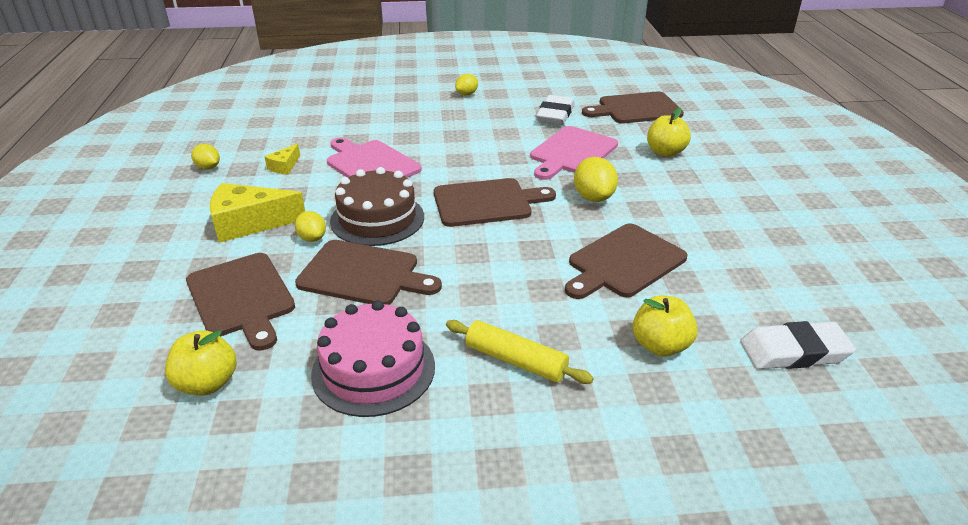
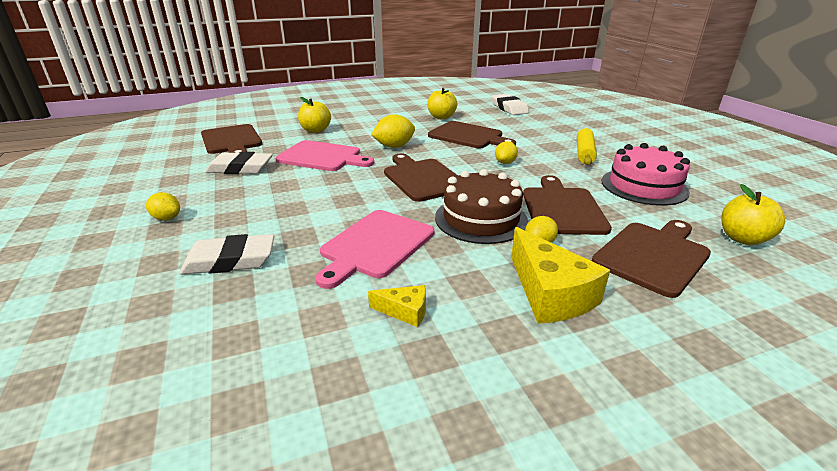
camera: 105 degrees left, 5 degrees down
(208, 167) = (442, 401): yellow lemon -> yellow lemon (505, 163)
(390, 116) = (230, 260): none -> white eraser
(660, 345) = (533, 127): yellow apple -> yellow apple (441, 117)

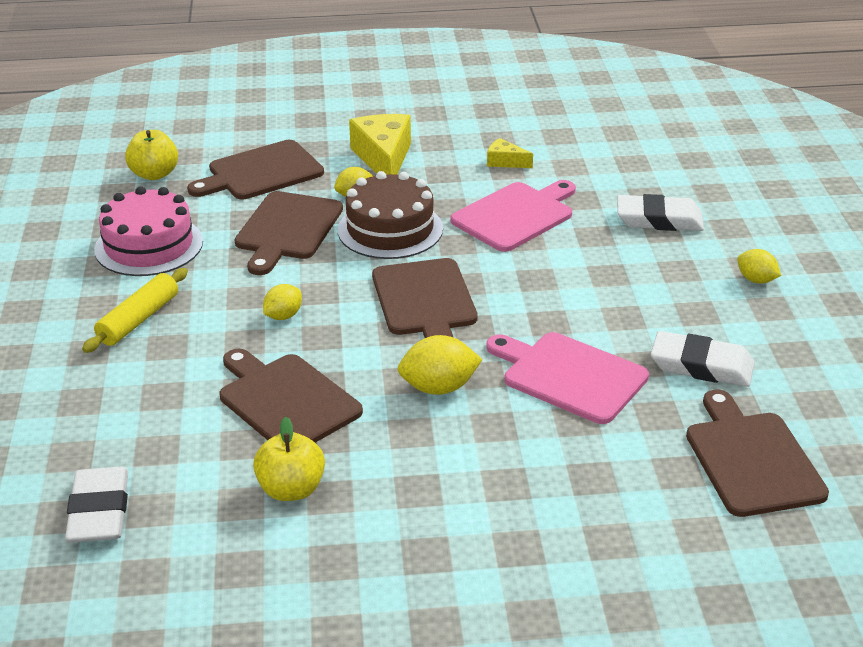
camera: 165 degrees left, 5 degrees up
(315, 130) = (584, 474): yellow apple -> none

